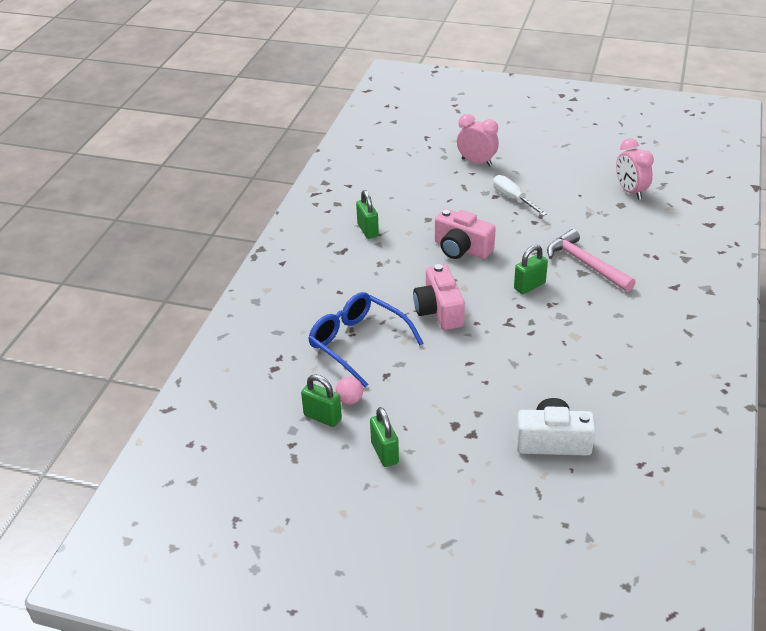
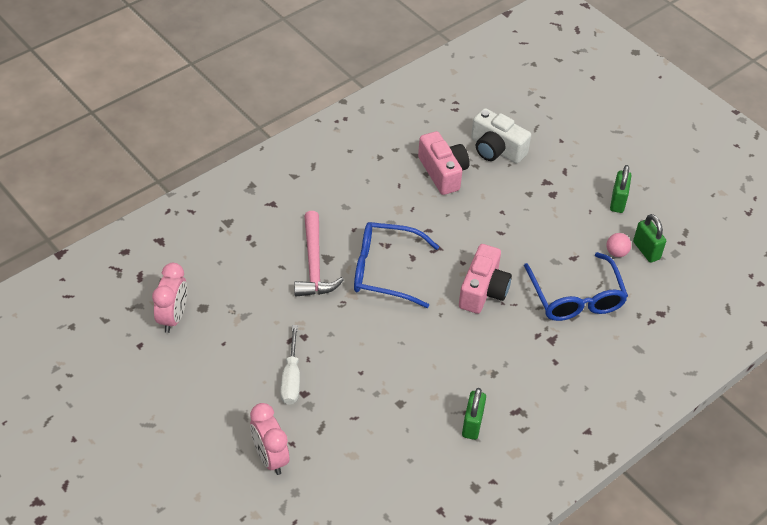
camera: 150 degrees left, 10 degrees up
(461, 249) = (403, 345): pink camera -> pink camera (443, 172)
(529, 286) = (385, 271): green padlock -> blue glasses

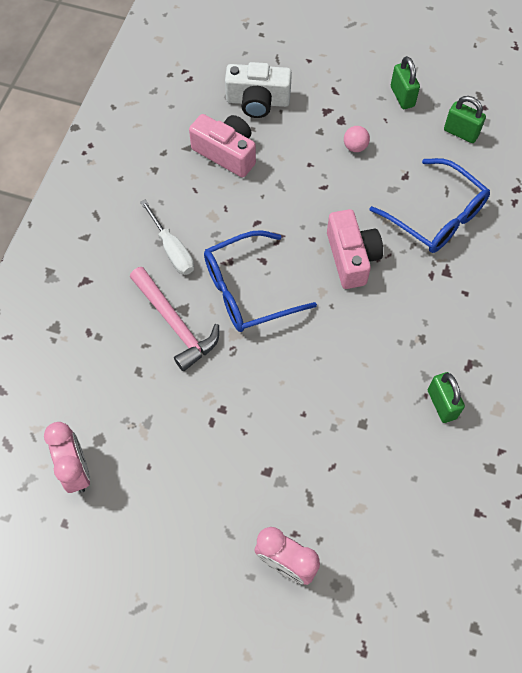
camera: 30 degrees left, 15 degrees up
(291, 378) = (243, 463): white screwdriver -> white screwdriver (172, 250)
(616, 252) = (438, 149): pink ball -> pink ball (355, 147)

